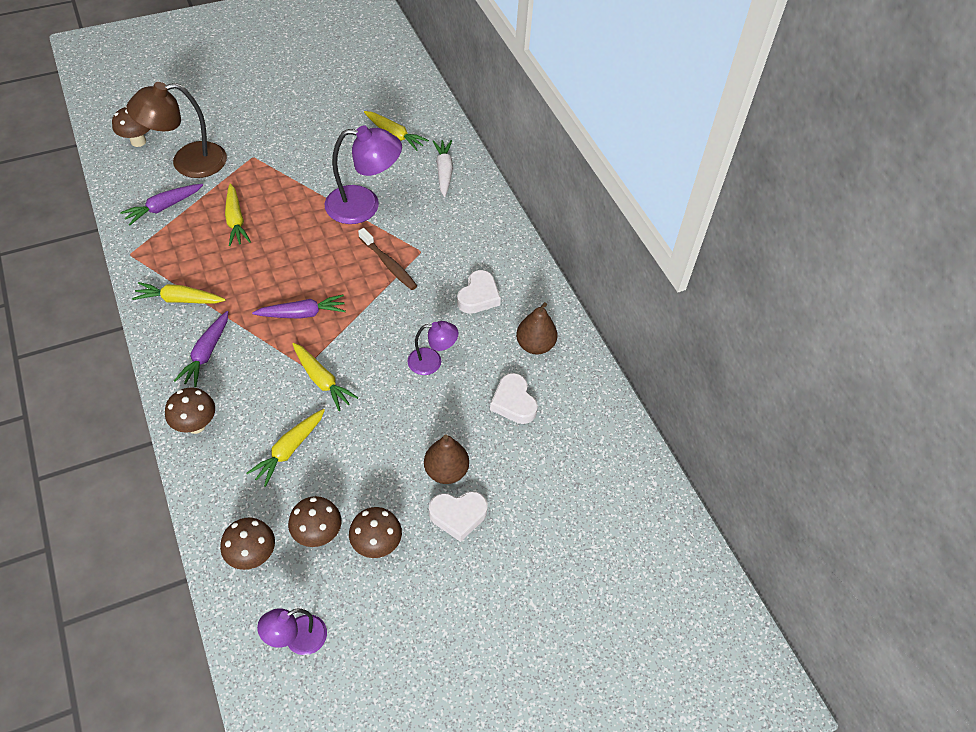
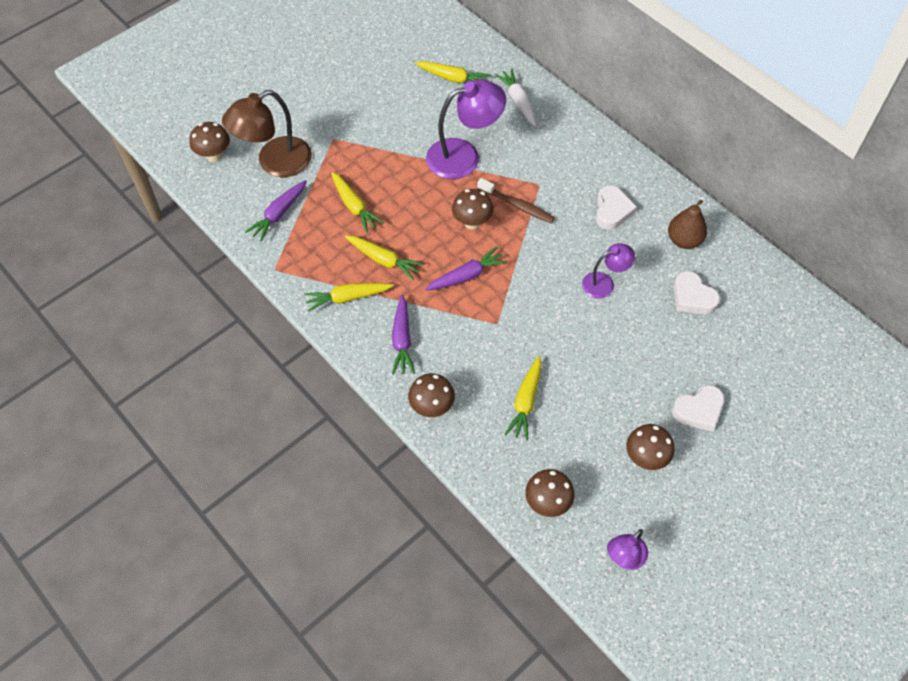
camera: 15 degrees left, 5 degrees up
(318, 534) = (592, 466): brown mushroom -> brown mushroom (472, 223)
(322, 380) = (518, 331): yellow carrot -> yellow carrot (383, 260)
(446, 471) = (668, 376): brown pear -> none

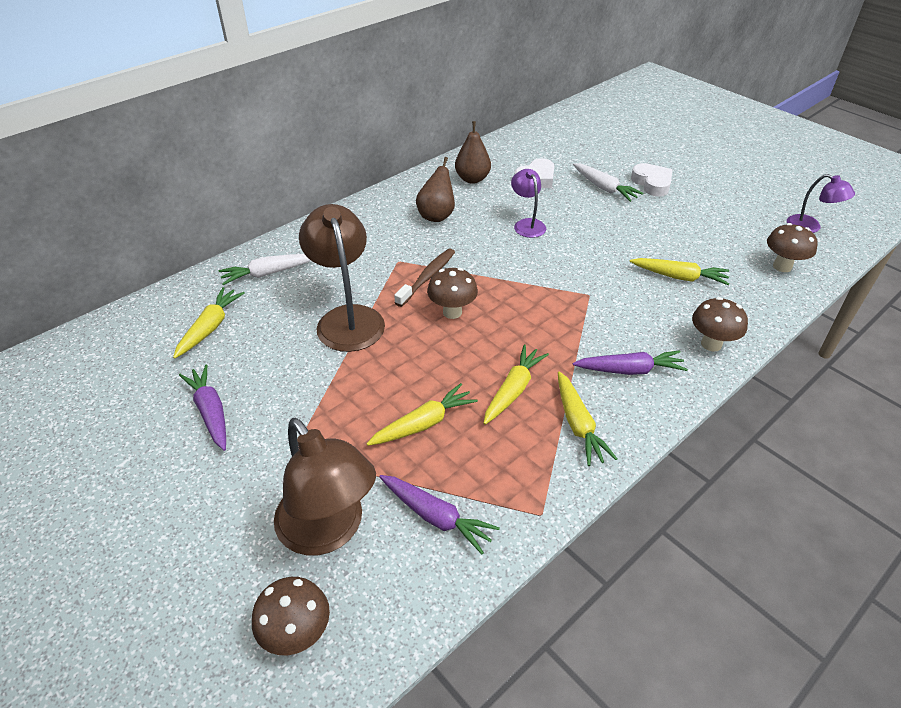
camera: 90 degrees left, 15 degrees down
(464, 156) = (347, 318): purple lamp -> brown lamp
(466, 276) = (529, 317): purple carrot -> purple carrot (211, 412)
(612, 211) = (436, 216): white heart -> brown pear
(645, 458) = (710, 211): brown mushroom -> none
(682, 360) = (604, 188): none -> white carrot

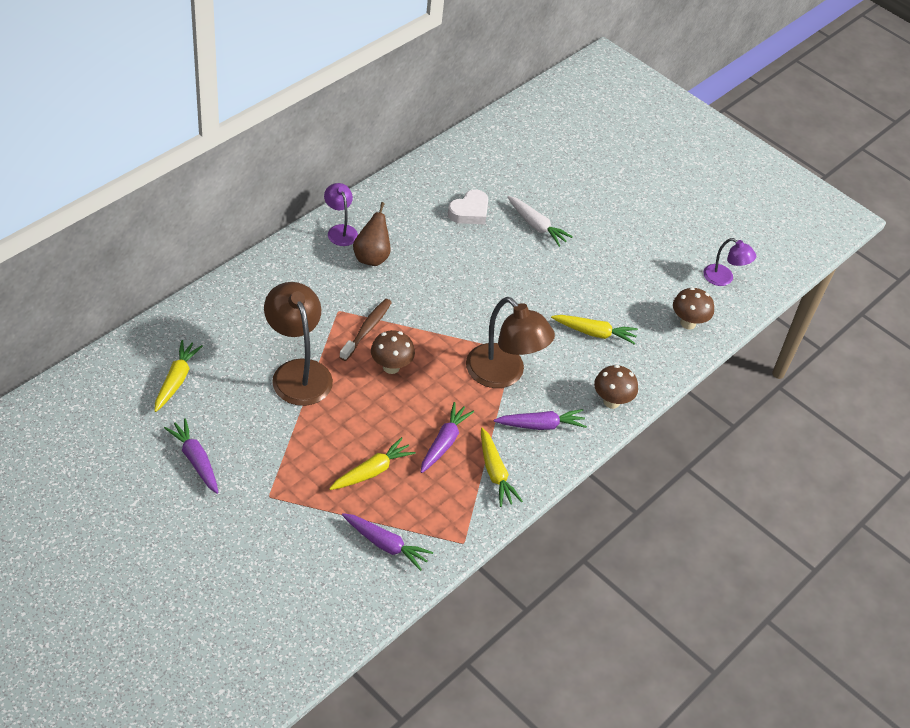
camera: 10 degrees left, 5 degrees up
(268, 273) = (217, 322): white carrot -> none
(297, 634) = (294, 623): brown mushroom -> none
(328, 531) = (306, 555): brown lamp -> brown lamp (503, 374)
(472, 179) = (405, 210): brown pear -> none
(513, 390) = (444, 442): yellow carrot -> purple carrot
(527, 224) = (459, 270): purple lamp -> purple lamp (340, 230)
(652, 183) = (584, 221): white heart -> none

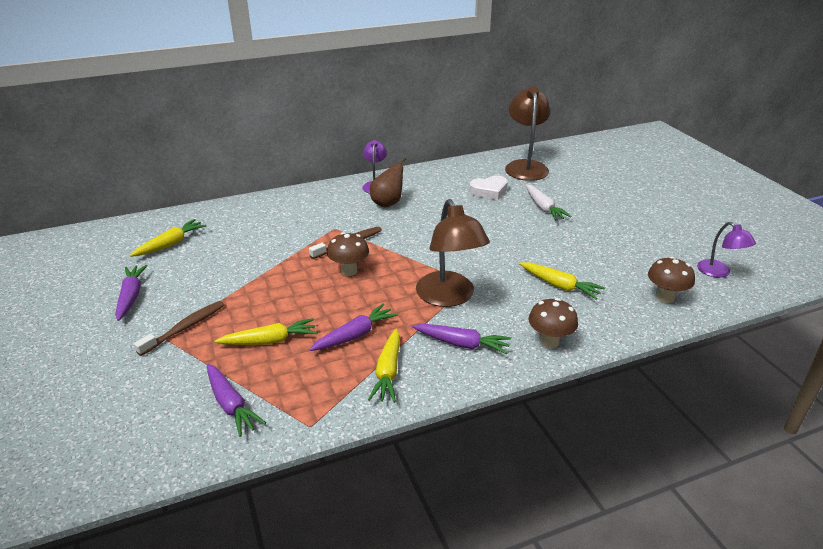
camera: 30 degrees right, 15 degrees down
(281, 480) = (185, 328): none -> brown toothbrush
(298, 372) = (268, 258): brown lamp -> brown lamp (525, 166)

